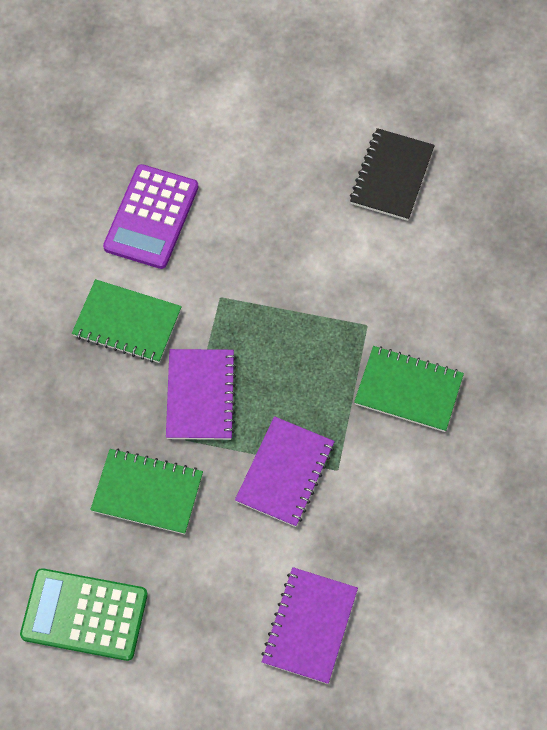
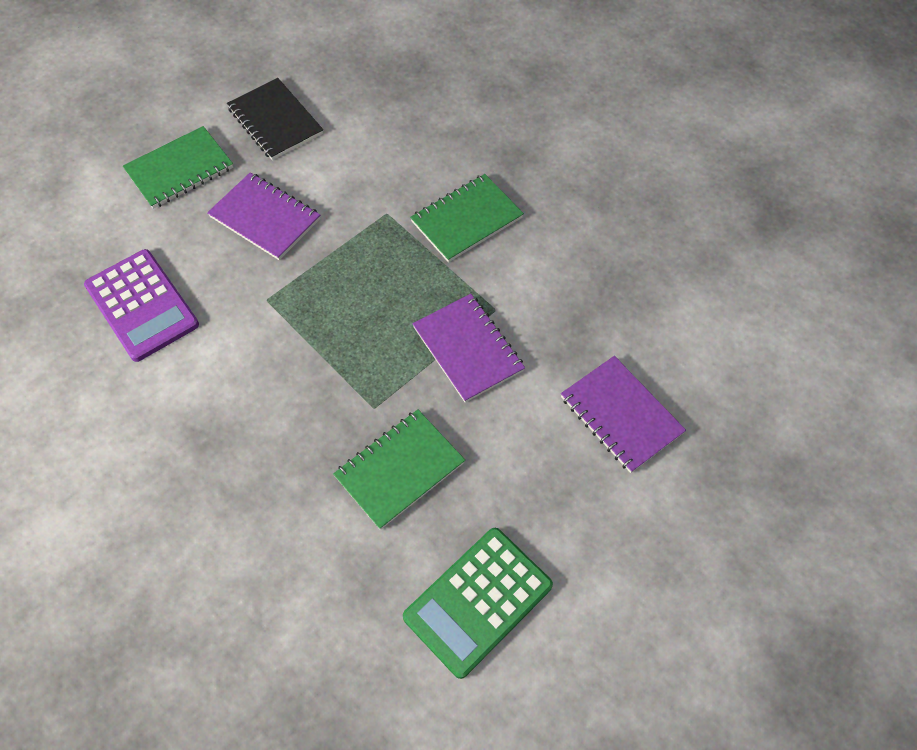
camera: 55 degrees left, 5 degrees down
(127, 323) = (223, 386): green notebook -> green notebook (179, 169)
(200, 396) = (343, 370): purple notebook -> purple notebook (265, 218)

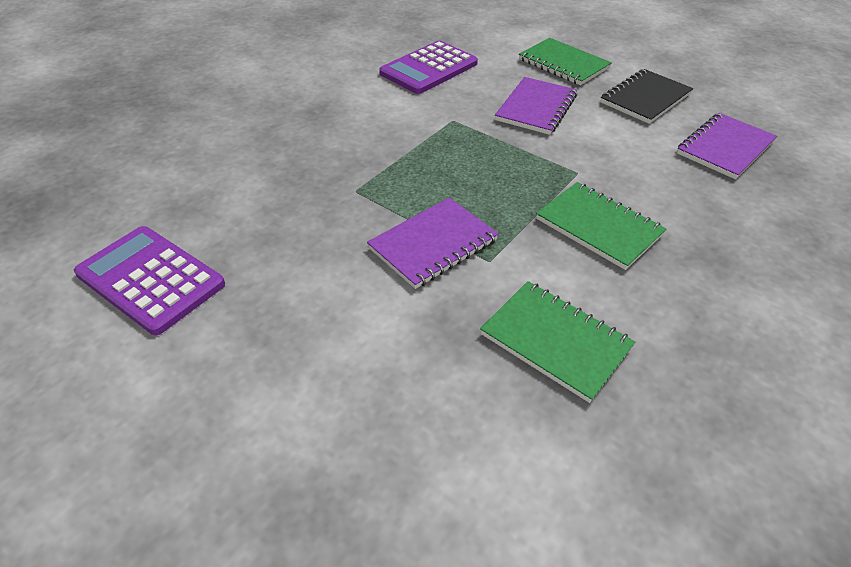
camera: 80 degrees right, 15 degrees down
(399, 470) = (291, 213): green notebook -> green notebook (555, 341)
(478, 601) = (150, 279): green calculator -> purple calculator
(621, 415) = (370, 386): purple notebook -> purple notebook (725, 148)

